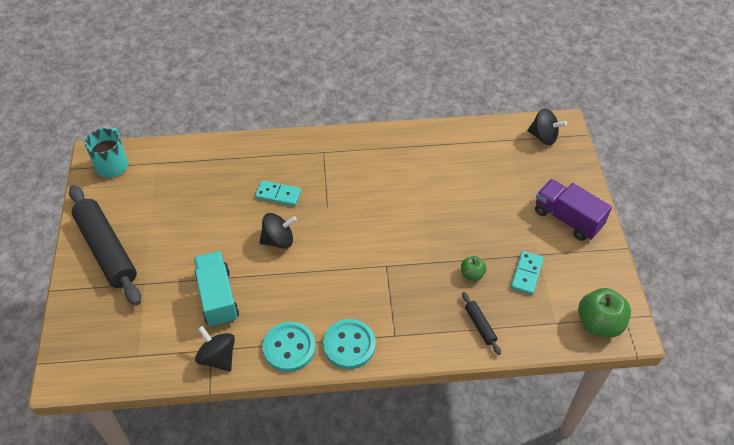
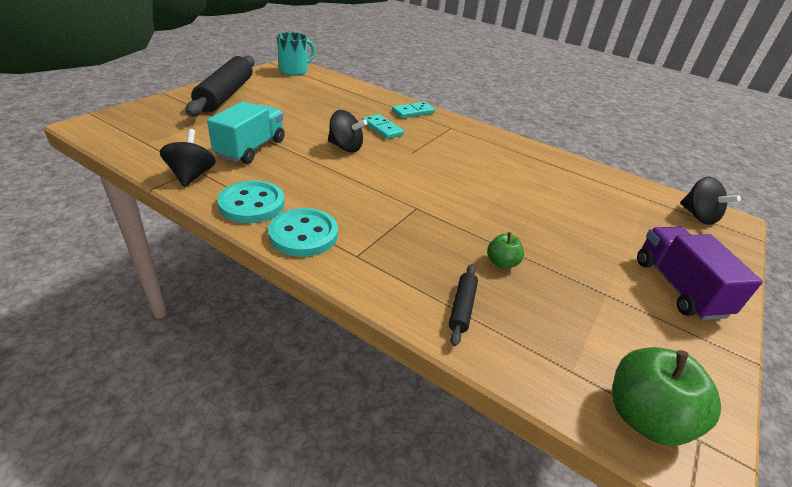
camera: 35 degrees right, 15 degrees down
(526, 274) = (573, 301): turquoise domino -> turquoise domino (413, 112)

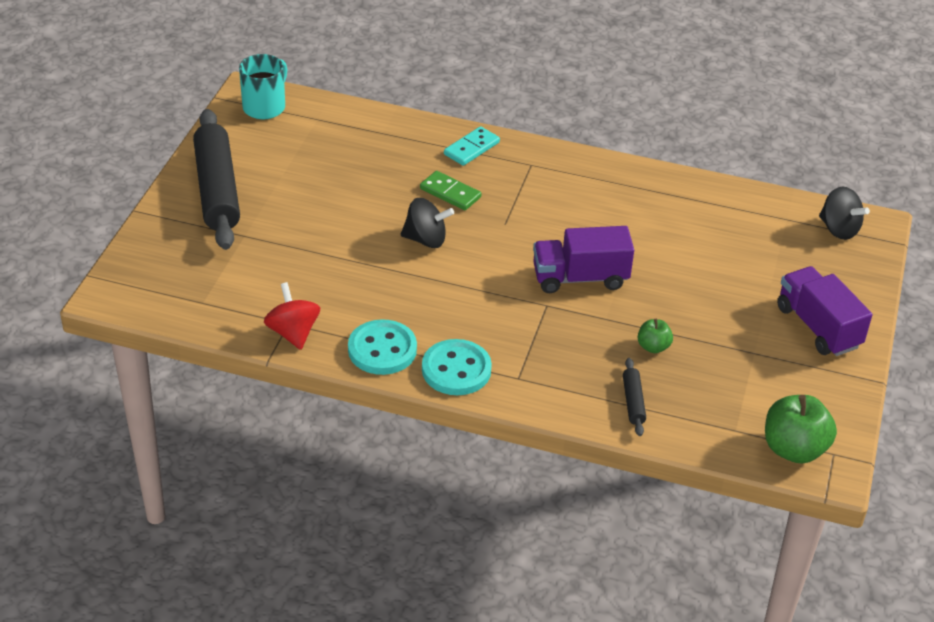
camera: 15 degrees left, 5 degrees up
(191, 176) = (293, 333): black spinning top -> red spinning top
(251, 148) = (323, 275): turquoise truck -> none
(382, 128) = (450, 193): turquoise domino -> green domino
(455, 196) = (580, 278): none -> purple truck

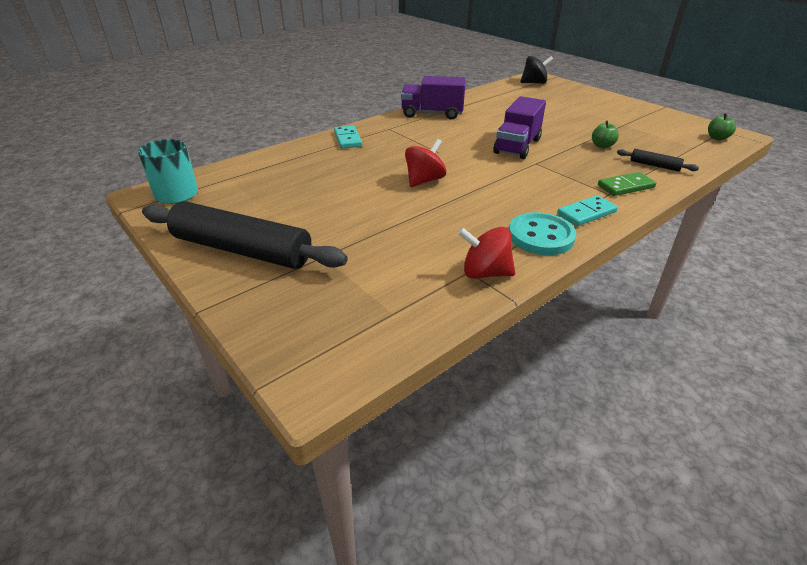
camera: 55 degrees left, 5 degrees down
(426, 239) = (424, 180): black spinning top -> red spinning top
(450, 193) = (384, 158): green domino -> green domino (625, 186)
(456, 370) = (586, 213): turquoise button -> turquoise domino
(794, 449) = (717, 138): green apple -> green apple, size x0.53
(818, 327) = (611, 106): purple truck -> purple truck (432, 114)

